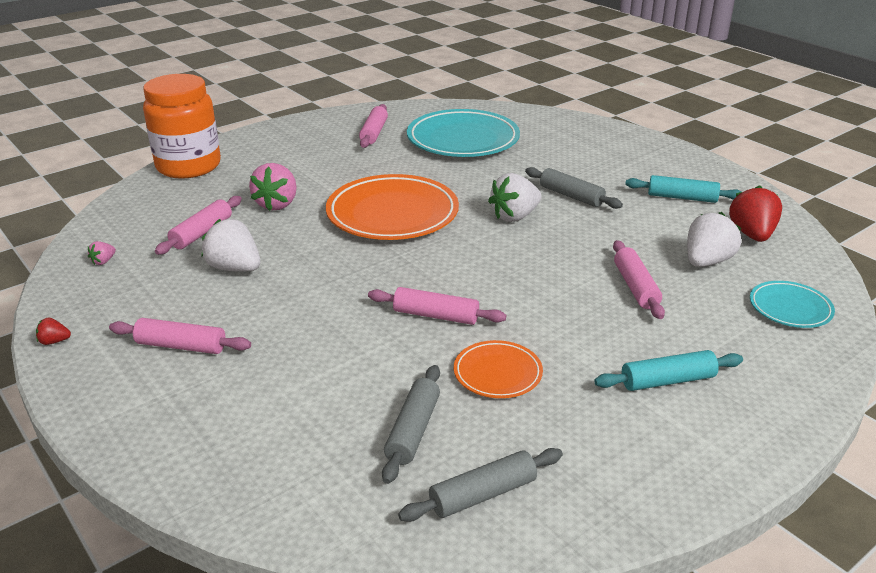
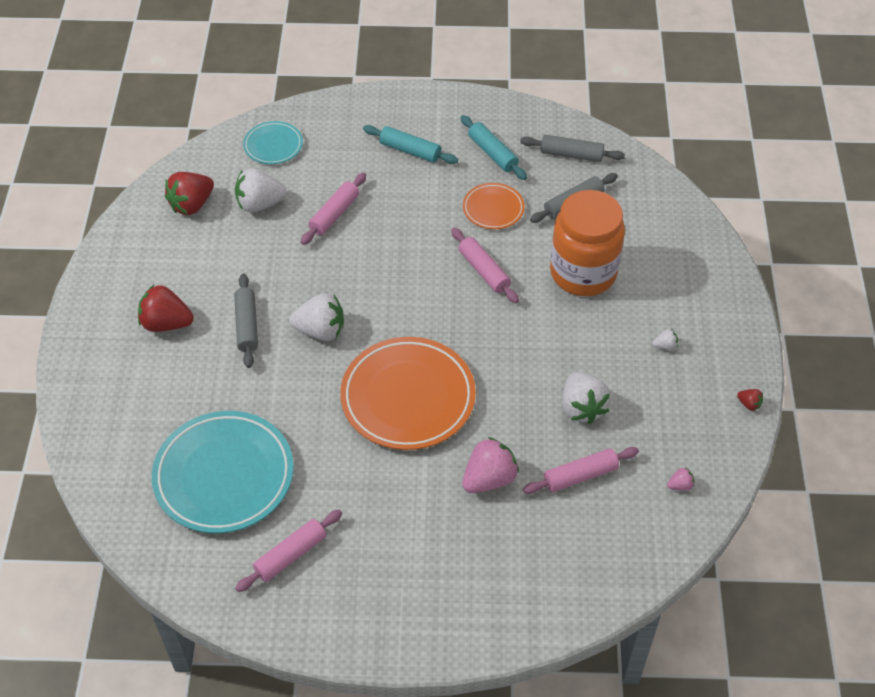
camera: 140 degrees left, 20 degrees up
(181, 346) = (665, 346): pink rolling pin -> white strawberry
(188, 166) = (526, 615): orange jar -> orange jar (583, 273)
(625, 174) = (166, 323): none -> red strawberry
(682, 197) = (172, 268): turquoise rolling pin -> turquoise rolling pin (492, 153)

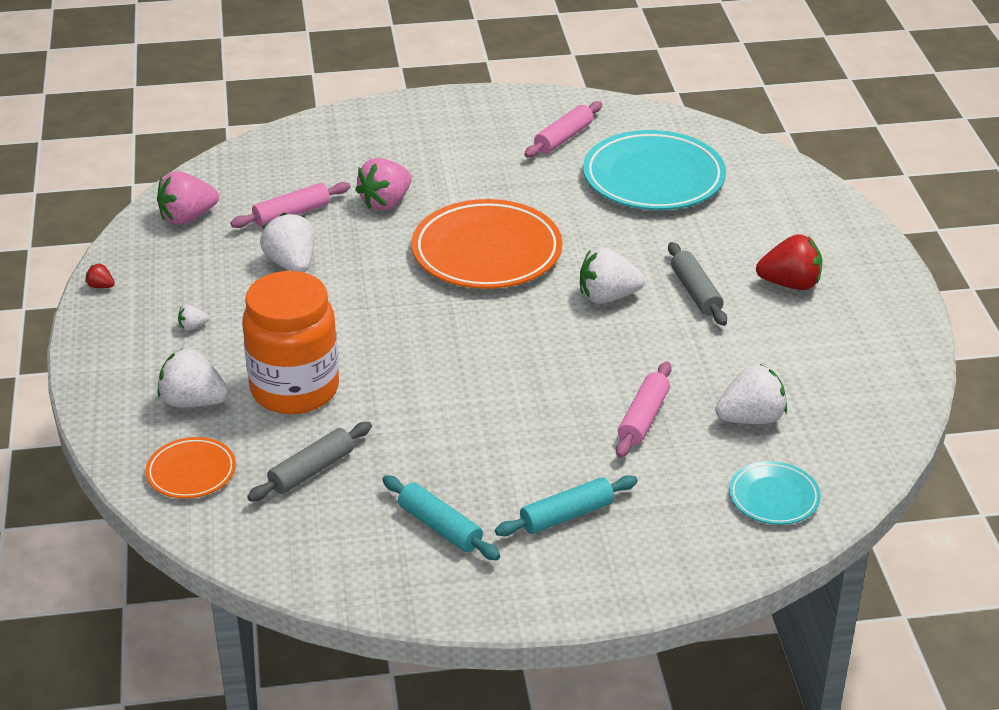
camera: 170 degrees right, 15 degrees down
(192, 205) = (841, 407): red strawberry -> none
(410, 150) = (566, 515): turquoise rolling pin -> turquoise rolling pin turned 45 degrees counterclockwise
(484, 271) = (425, 377): pink rolling pin -> none
(493, 209) = (425, 450): orange plate -> orange plate (191, 472)
(571, 154) = (318, 540): grey rolling pin -> none
(659, 272) = (193, 402): none -> white strawberry
(680, 485) = (187, 217): pink strawberry -> pink strawberry, size x2.19

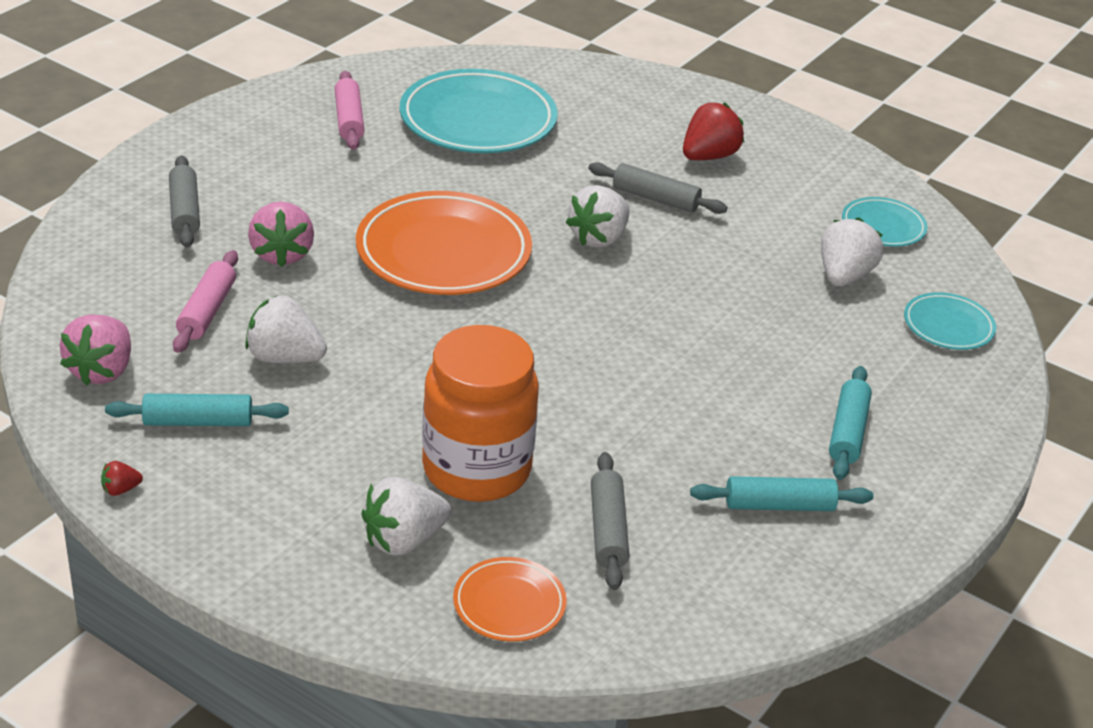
camera: 50 degrees left, 0 degrees up
(192, 273) = (198, 422): none -> turquoise rolling pin
(193, 327) = (285, 472): white strawberry -> none
(371, 148) = (185, 211): none -> grey rolling pin
(643, 418) = (776, 320): pink rolling pin -> none
(848, 403) = (883, 227): none -> turquoise plate

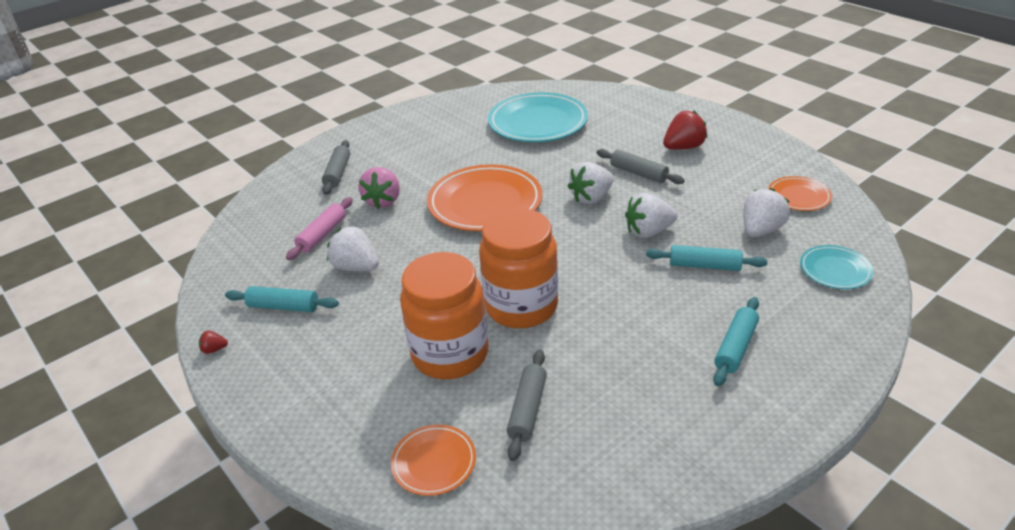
camera: 20 degrees right, 0 degrees up
(102, 370) = (242, 269): pink strawberry -> none
(349, 120) = (458, 122): pink rolling pin -> none
(403, 540) = (379, 403): white strawberry -> white strawberry (648, 232)
(552, 399) = (521, 306): none -> orange jar
(779, 505) = (666, 402): turquoise rolling pin -> turquoise rolling pin (704, 265)
(883, 227) = (798, 197): turquoise plate -> orange plate

